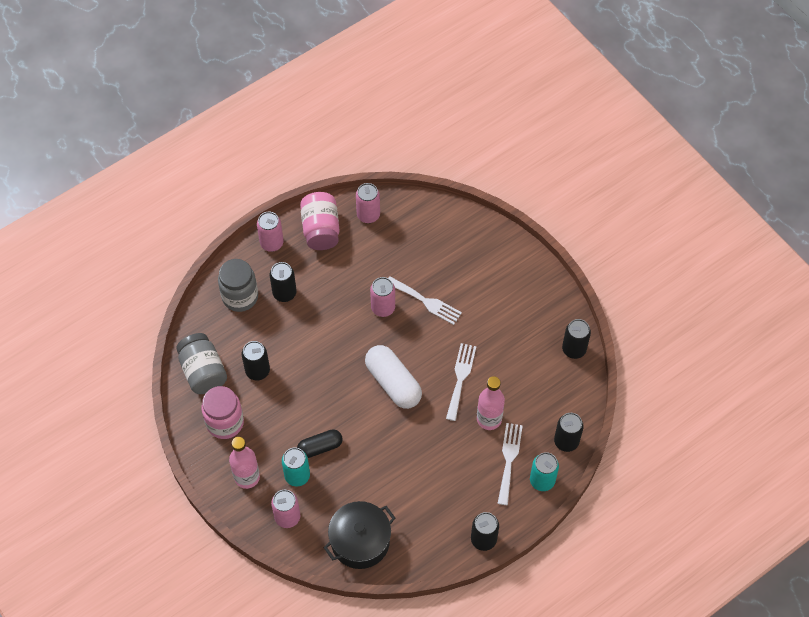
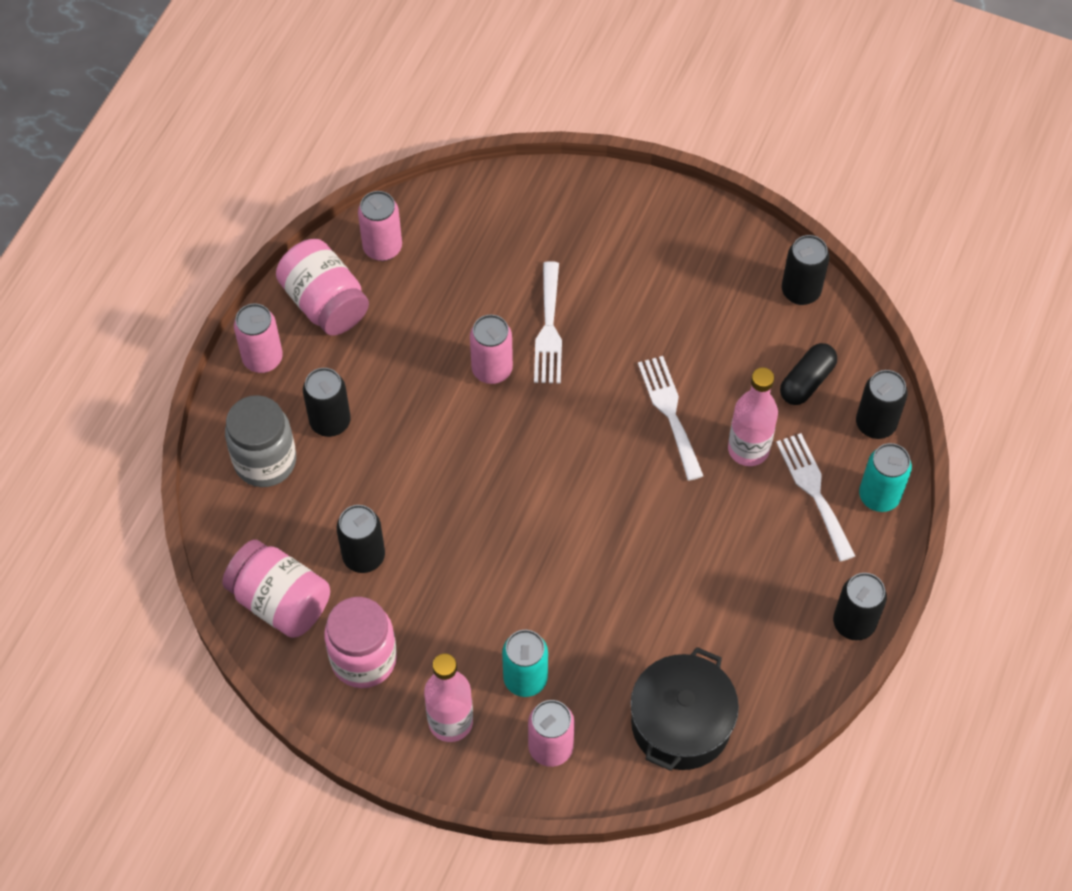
camera: 30 degrees left, 0 degrees up
(203, 372) = (280, 601): grey jar -> pink jar
(320, 447) = (531, 618): black capsule -> black capsule (806, 381)
(393, 383) = (577, 469): white capsule -> none
(426, 301) = (548, 329): white fork -> white fork turned 90 degrees clockwise

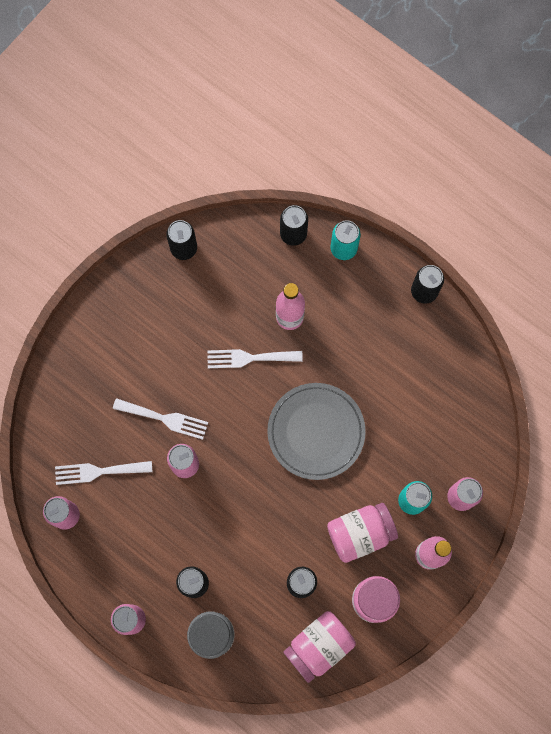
camera: 75 degrees left, 15 degrees up
(325, 302) = (99, 566): pink jar -> pink jar (360, 533)
(589, 524) = (316, 432): none -> grey plate
(681, 723) = (463, 414): black pot -> none
(806, 381) = (251, 266): black capsule -> none
(814, 491) = (330, 286): white fork -> white fork (98, 471)

